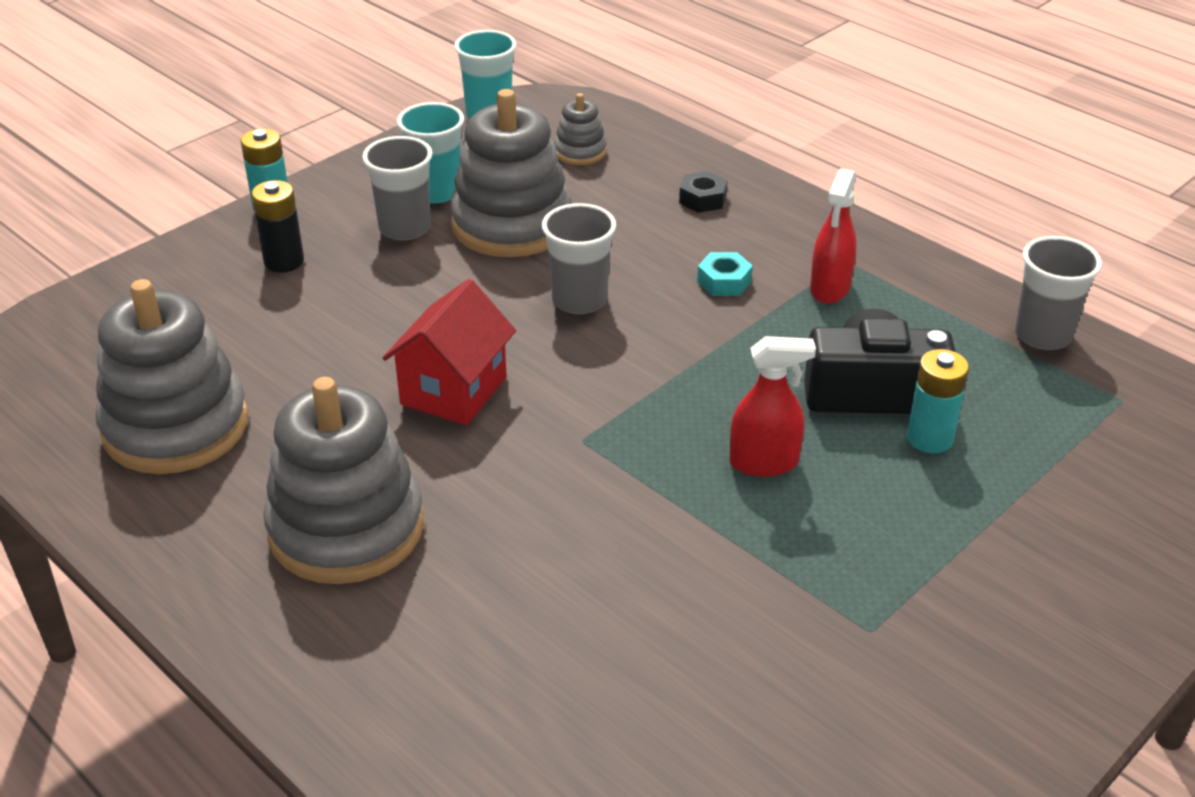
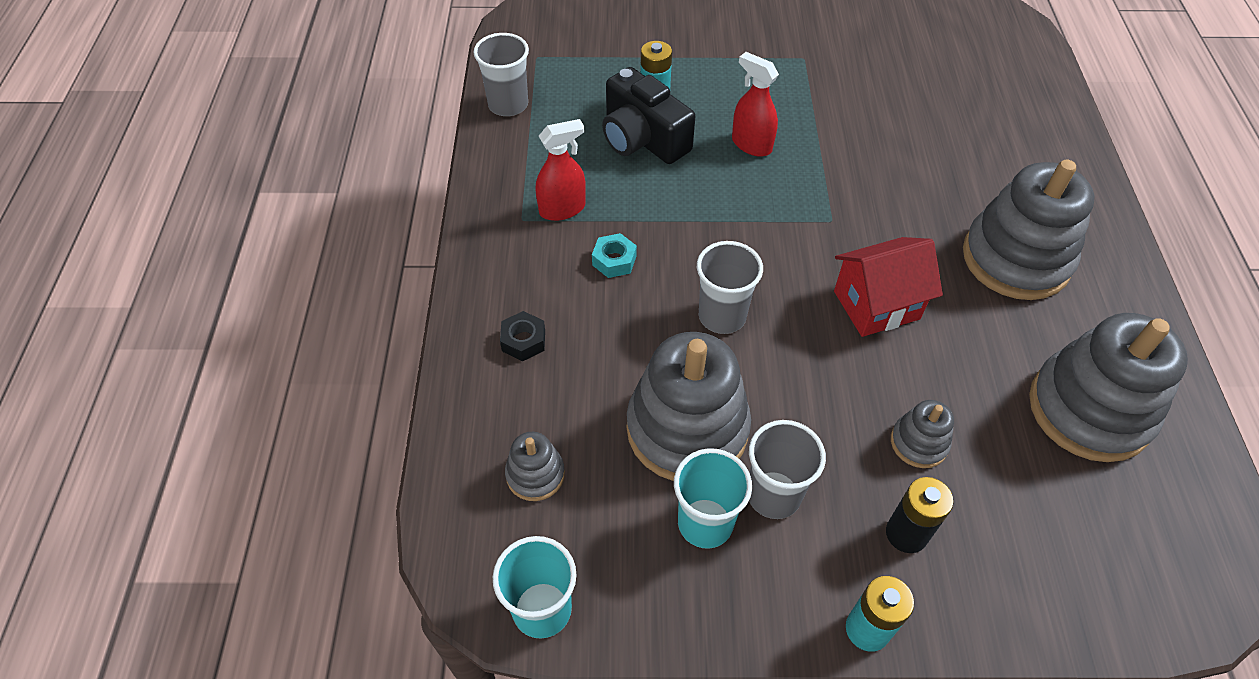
camera: 135 degrees left, 15 degrees up
(319, 315) = (919, 443): none -> grey stacking toy

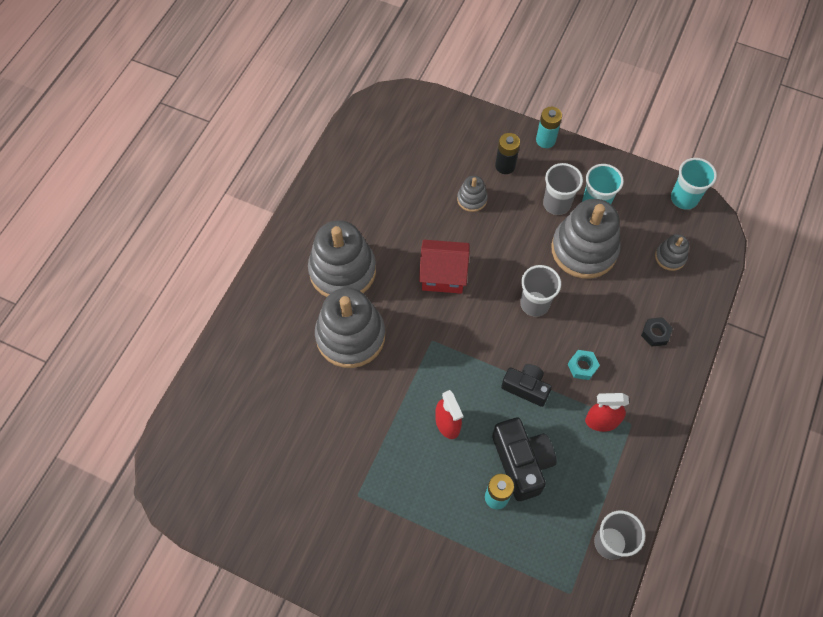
camera: 155 degrees left, 10 degrees up
(677, 211) = (526, 387): none -> black camera
(1089, 410) = (376, 181): grey stacking toy -> grey stacking toy (350, 336)

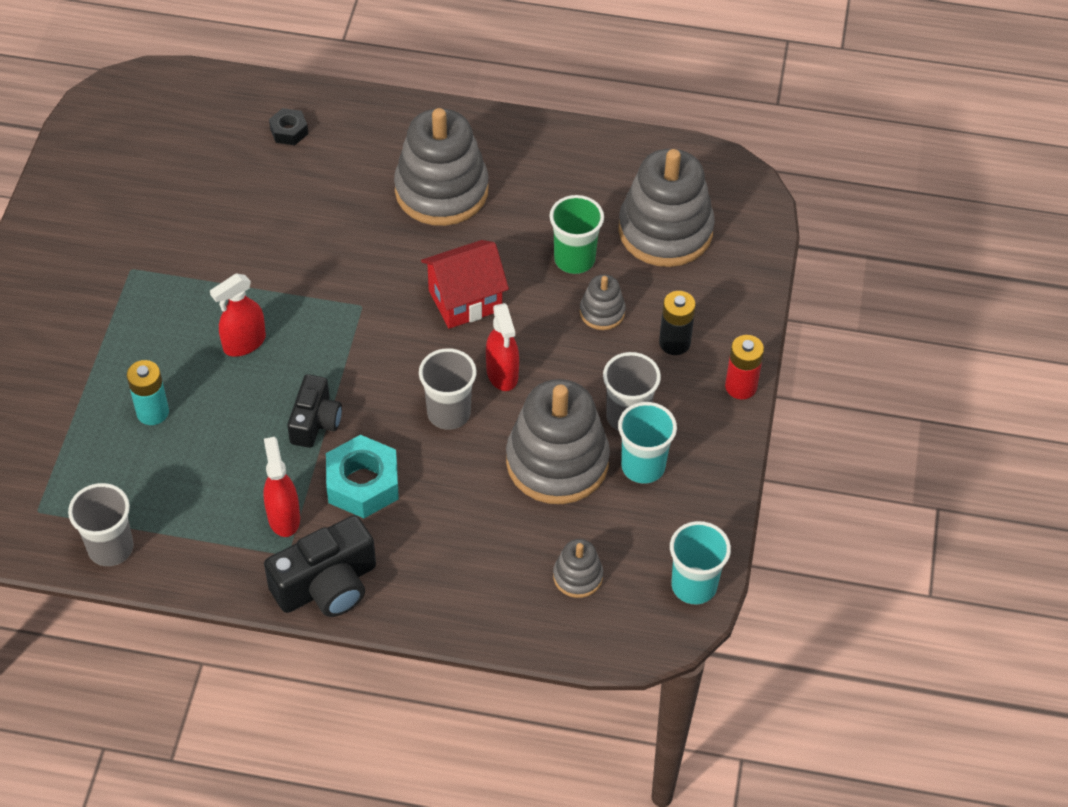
camera: 75 degrees right, 10 degrees down
(350, 336) = (346, 218): grey stacking toy -> grey stacking toy (665, 231)
(424, 205) = (574, 259): none -> green cup
(443, 275) = (465, 300): red house -> red house turned 75 degrees clockwise
(509, 266) = (502, 374): none -> red spray bottle
(521, 462) = (205, 432): black camera -> black camera (327, 585)
(545, 140) = (741, 386): turquoise battery -> red battery
(582, 366) = (363, 484): turquoise nut -> turquoise nut, size x1.81
(655, 333) = (438, 569): black nut -> black nut (289, 131)

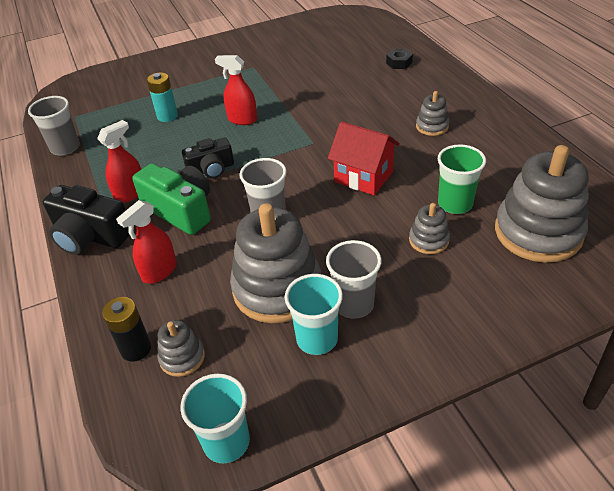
camera: 60 degrees right, 10 degrees down
(363, 484) = (181, 210): turquoise nut -> green camera
(441, 190) = (432, 126): grey stacking toy -> grey stacking toy, size x0.47
(502, 374) = (324, 222): red spray bottle -> red spray bottle (159, 271)
(674, 343) = (448, 293): black battery -> black battery (136, 349)
(741, 386) = (454, 357): red battery -> none

